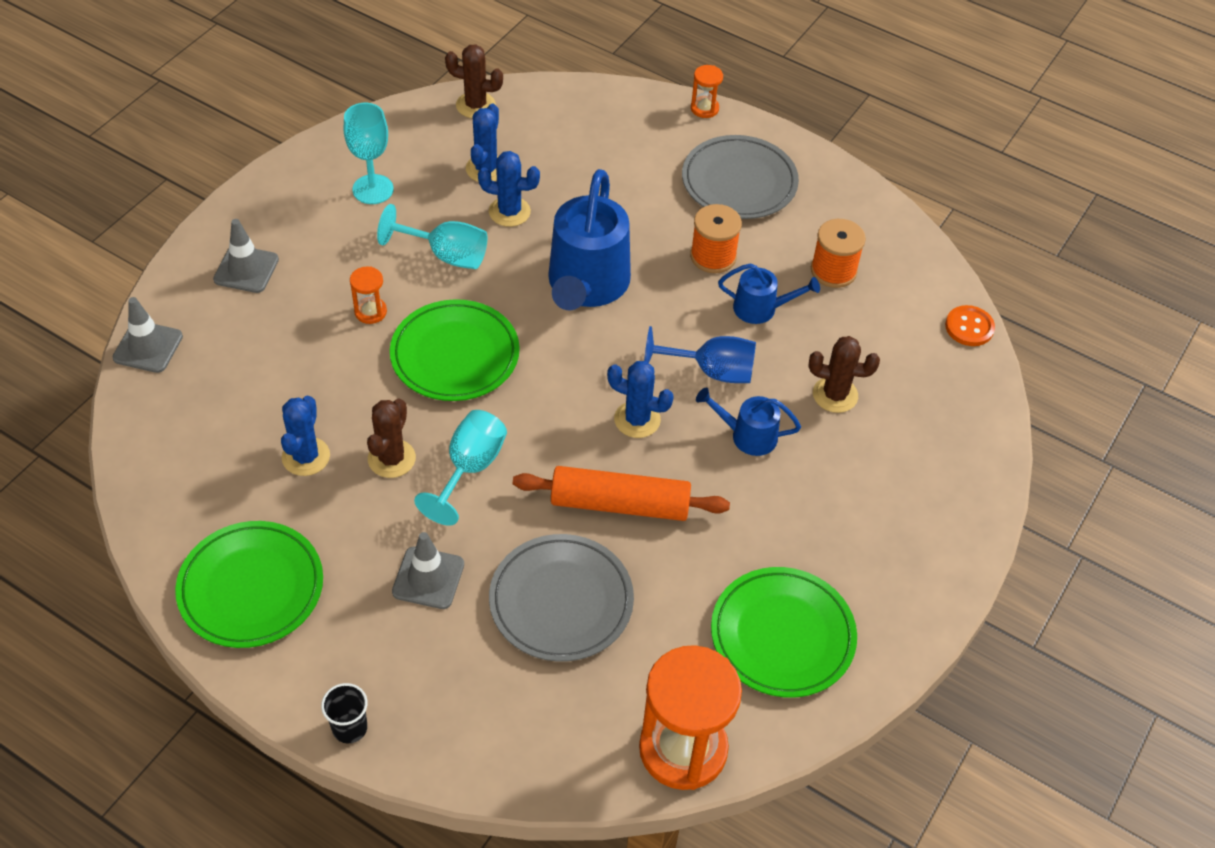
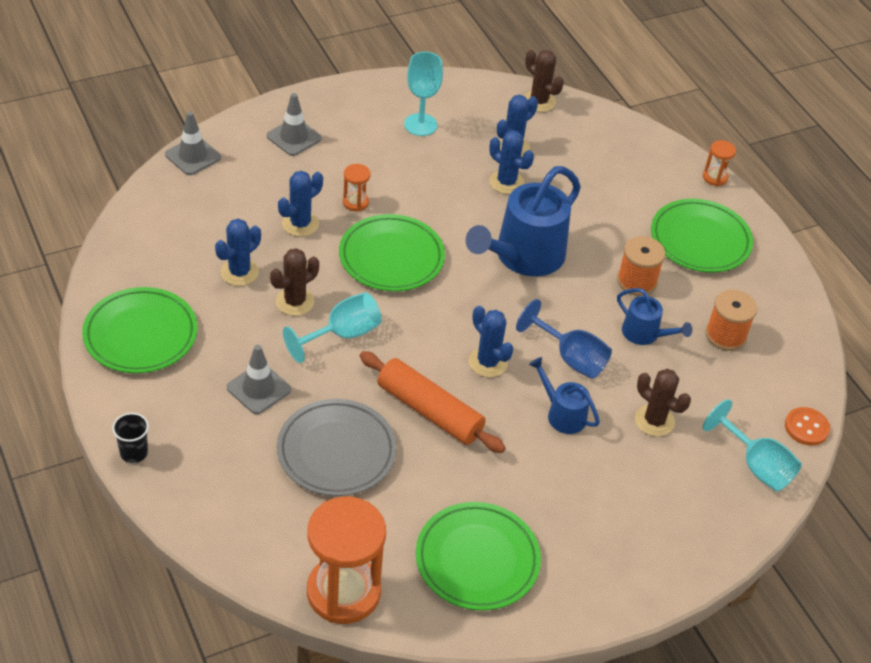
camera: 30 degrees right, 5 degrees down
(330, 366) = (300, 224): none -> blue cactus
(446, 255) = (437, 190): turquoise goblet -> turquoise goblet (756, 465)
(739, 182) = (700, 240): grey plate -> green plate

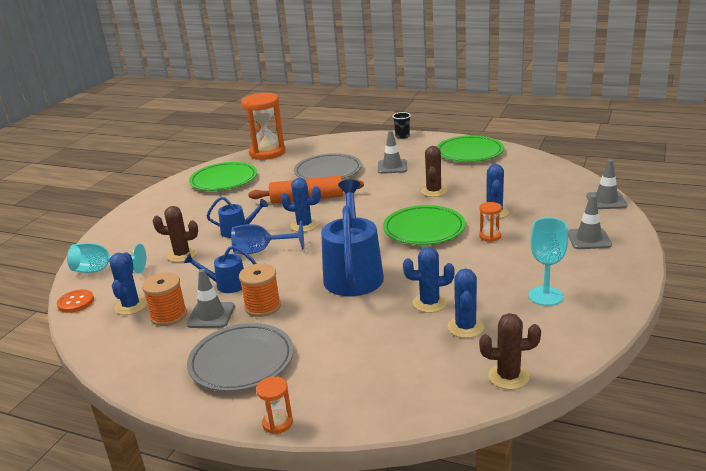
camera: 145 degrees right, 20 degrees down
(239, 272) = (478, 184): blue cactus -> blue cactus (131, 306)
(342, 334) = (390, 195): turquoise goblet -> none
(688, 306) = (211, 315): none -> grey traffic cone
(700, 240) = (241, 361): green plate -> grey plate

